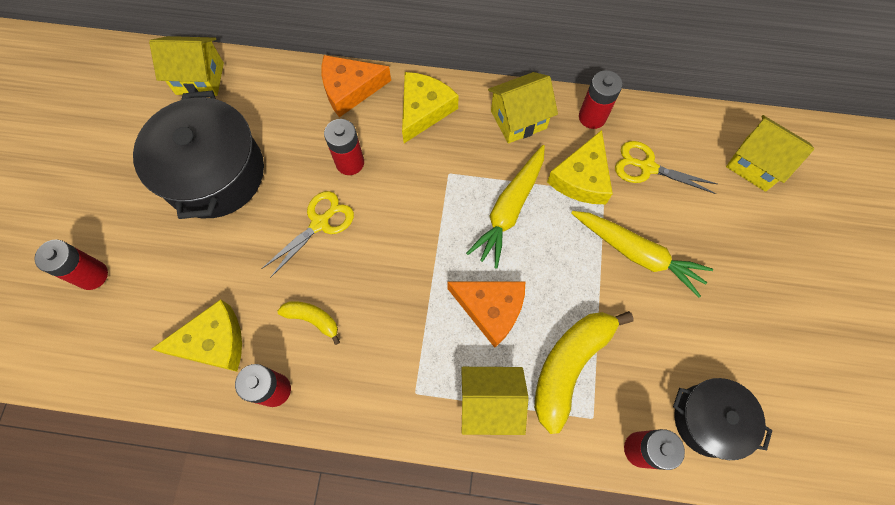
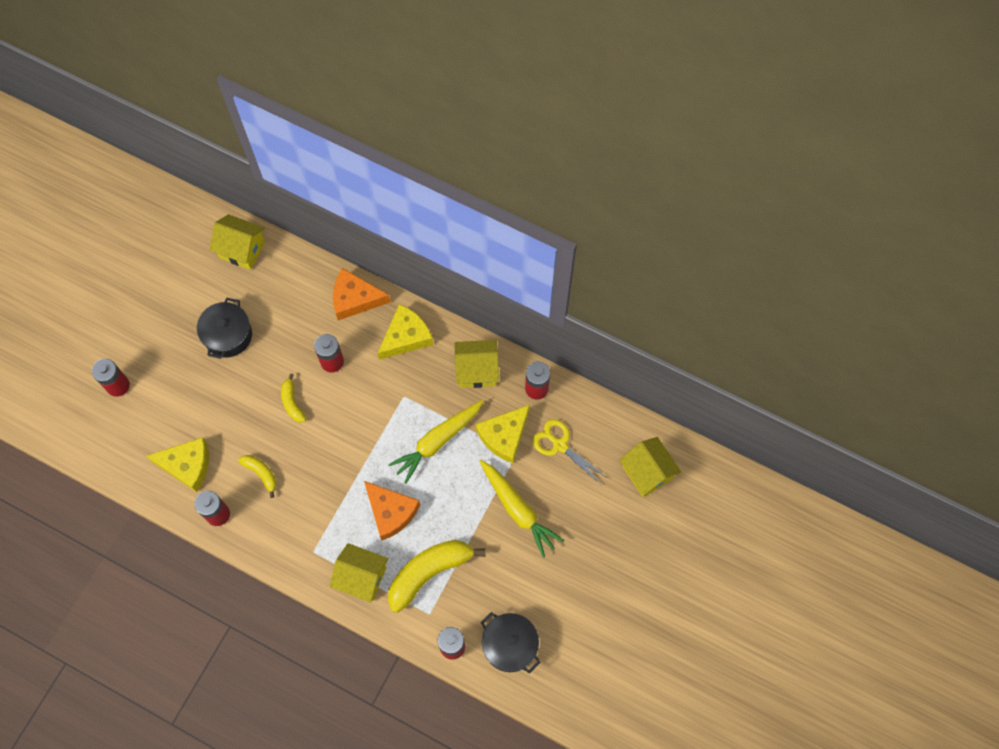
camera: 20 degrees right, 0 degrees up
(214, 173) = (228, 335): black pot -> black pot, size x0.60
(320, 223) = (292, 402): yellow scissors -> yellow banana

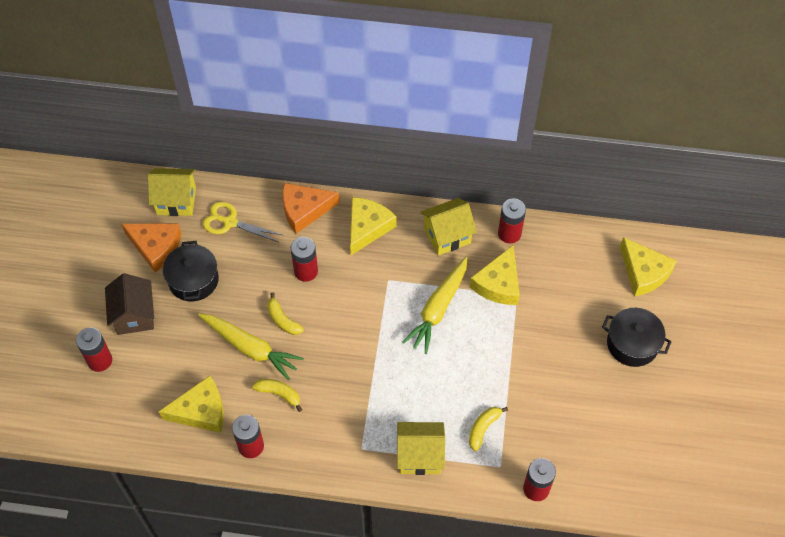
camera: 20 degrees left, 10 degrees down
(163, 352) = (134, 315): none -> brown house
(391, 512) = (421, 386): orange cheese -> orange cheese (156, 247)
(429, 572) = (483, 428): yellow banana -> yellow banana, size x0.50
(510, 645) = (590, 468): black pot -> black pot (632, 344)
(518, 510) = (541, 344): yellow carrot -> yellow carrot (250, 348)
(560, 445) = (553, 275): yellow scissors -> yellow scissors (230, 222)
(647, 473) = (643, 273): yellow house -> yellow cheese

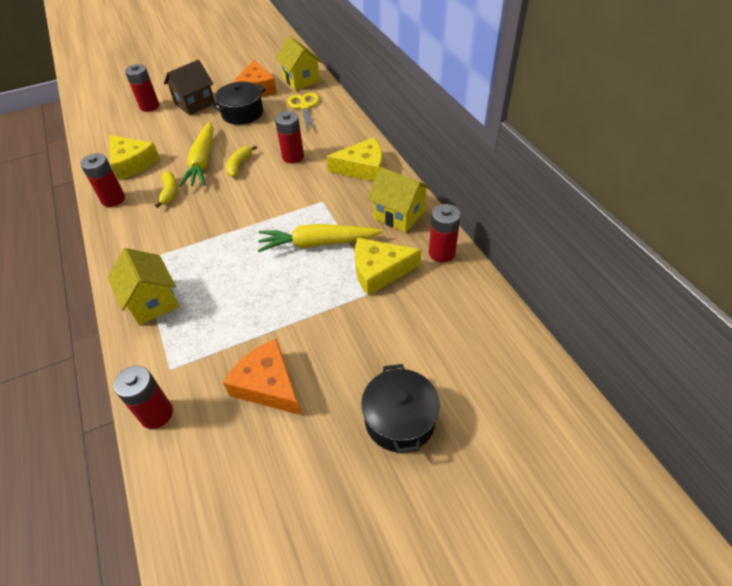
camera: 60 degrees right, 10 degrees down
(304, 210) = (347, 132): orange cheese -> orange cheese (268, 384)
(483, 428) = (207, 334): yellow banana -> none
(643, 273) = (502, 385): yellow cheese -> none

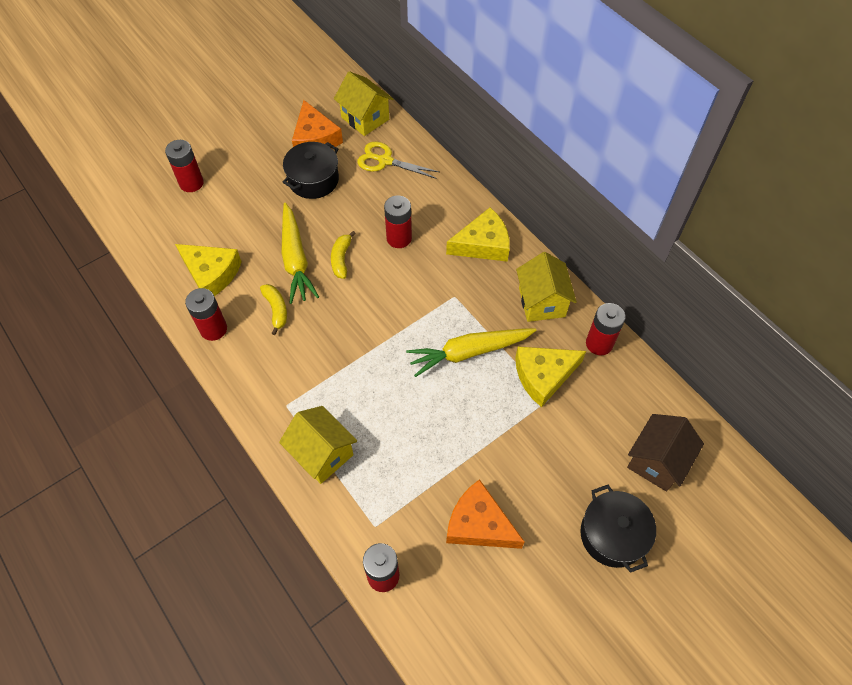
camera: 15 degrees left, 10 degrees up
(195, 104) = (248, 172): brown house -> brown house (656, 461)
(304, 107) = (385, 161): yellow scissors -> yellow scissors turned 45 degrees counterclockwise
(399, 215) = (541, 302): yellow house -> yellow house turned 60 degrees clockwise

